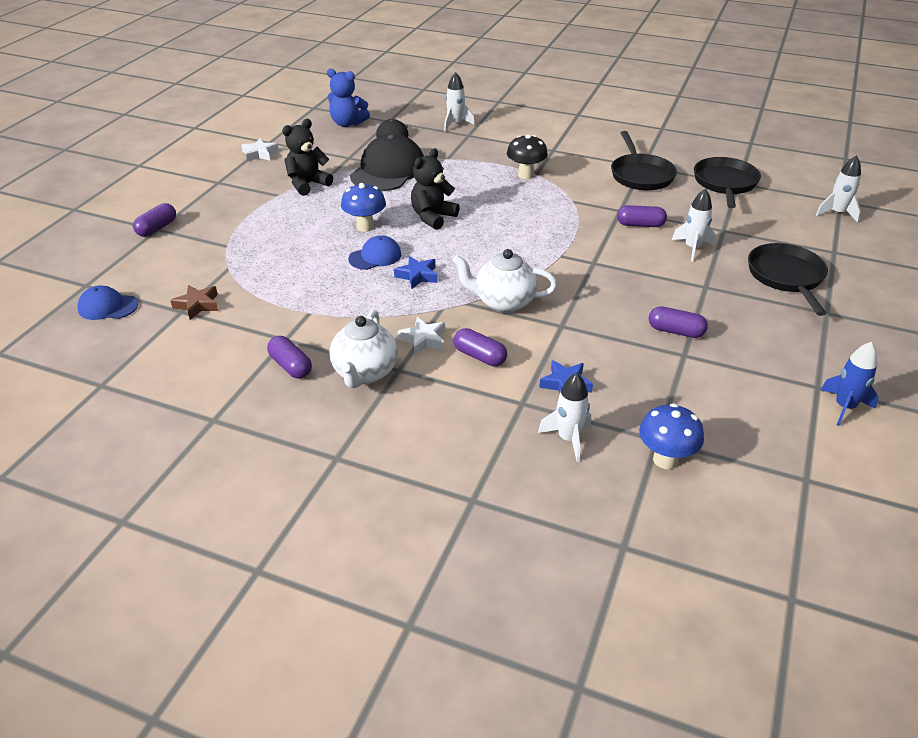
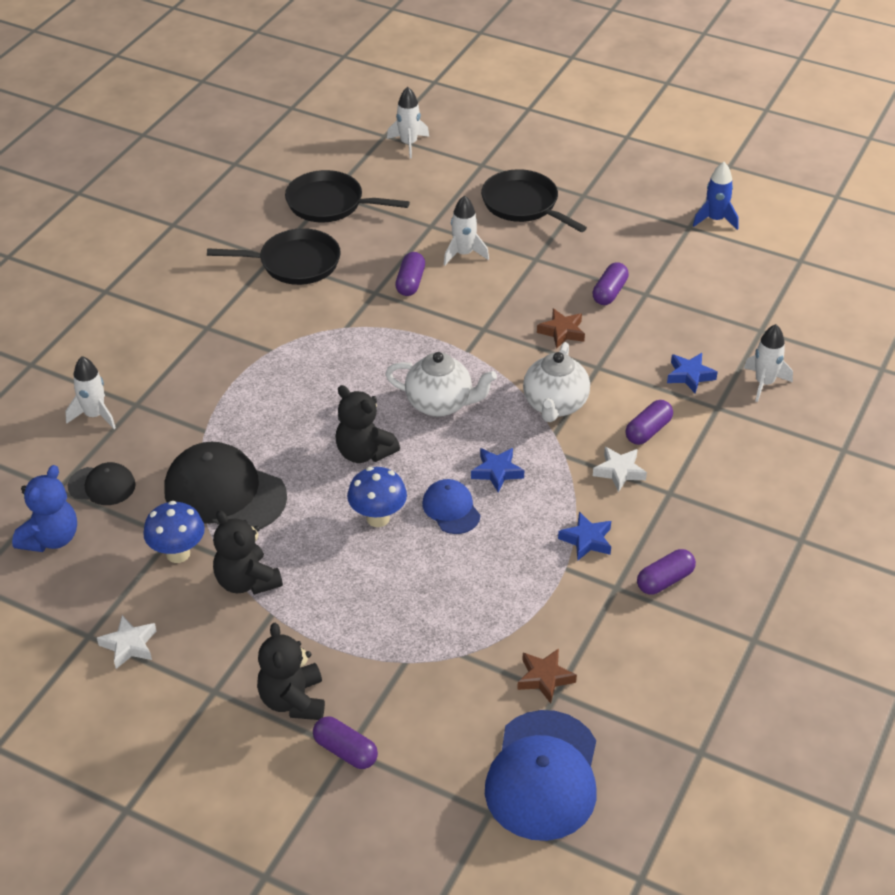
camera: 85 degrees left, 5 degrees up
(108, 307) = (543, 775): blue cap -> blue cap, size x1.89
(203, 207) = (293, 700): none -> black teddy bear
(340, 323) = (586, 540): none -> blue star
(365, 373) = (675, 519): white teapot -> white teapot (440, 404)
(525, 175) = (271, 360): black mushroom -> none
(605, 304) = (562, 332): none -> brown star
(665, 460) = (785, 330): blue mushroom -> blue mushroom (178, 553)
(786, 277) = (523, 204): black pan -> black pan turned 45 degrees clockwise

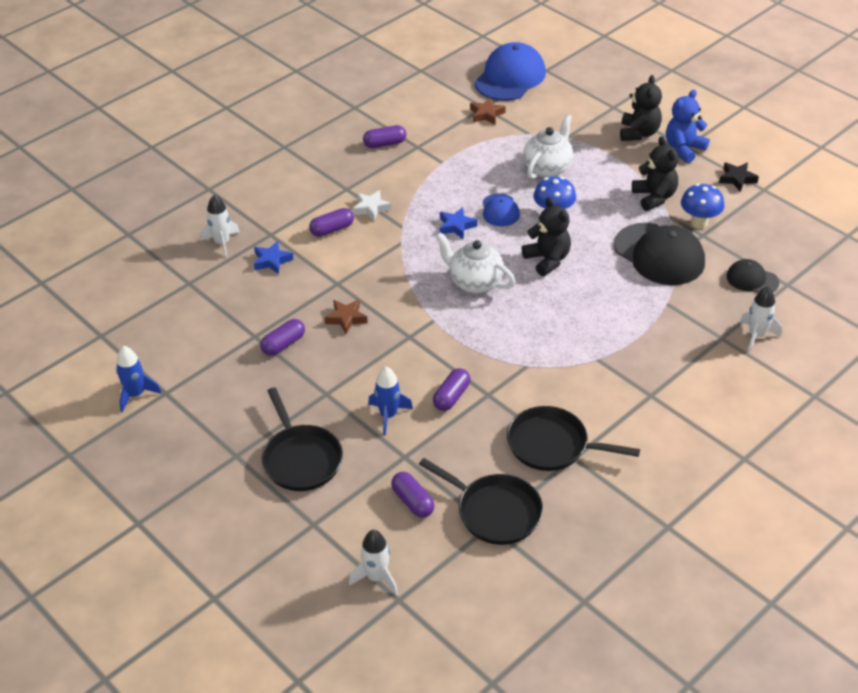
camera: 160 degrees left, 0 degrees up
(51, 538) = (791, 251): blue teddy bear -> blue teddy bear (683, 149)
(129, 645) = (737, 179): white star -> black star
(345, 751) = (614, 106): purple capsule -> purple capsule (413, 501)
(464, 254) = (388, 415): white rocket -> blue rocket
(555, 405) = (388, 262): white teapot -> white teapot (547, 168)
(586, 540) = (419, 174): blue star -> none

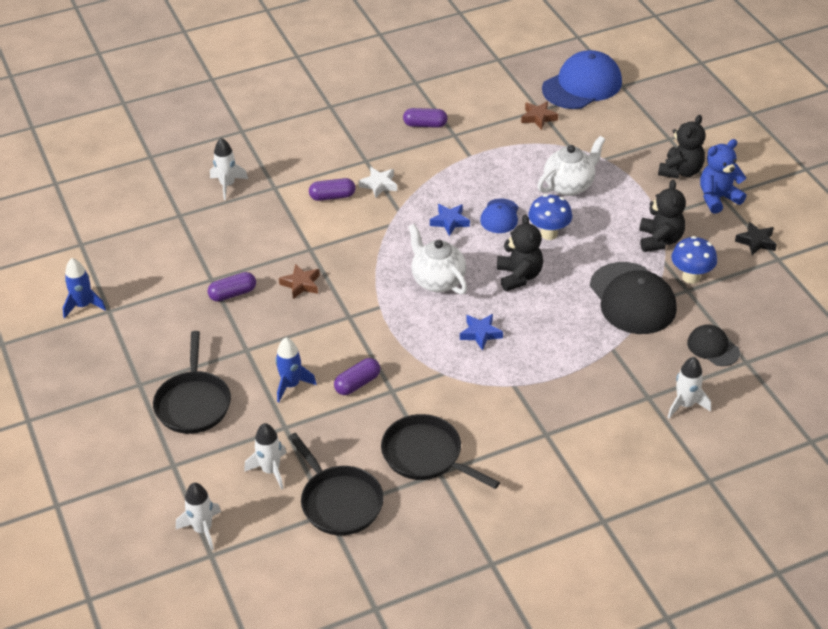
camera: 20 degrees right, 0 degrees up
(272, 261) = (263, 213): blue star -> blue star (480, 334)
(413, 501) = (270, 470): purple capsule -> white rocket

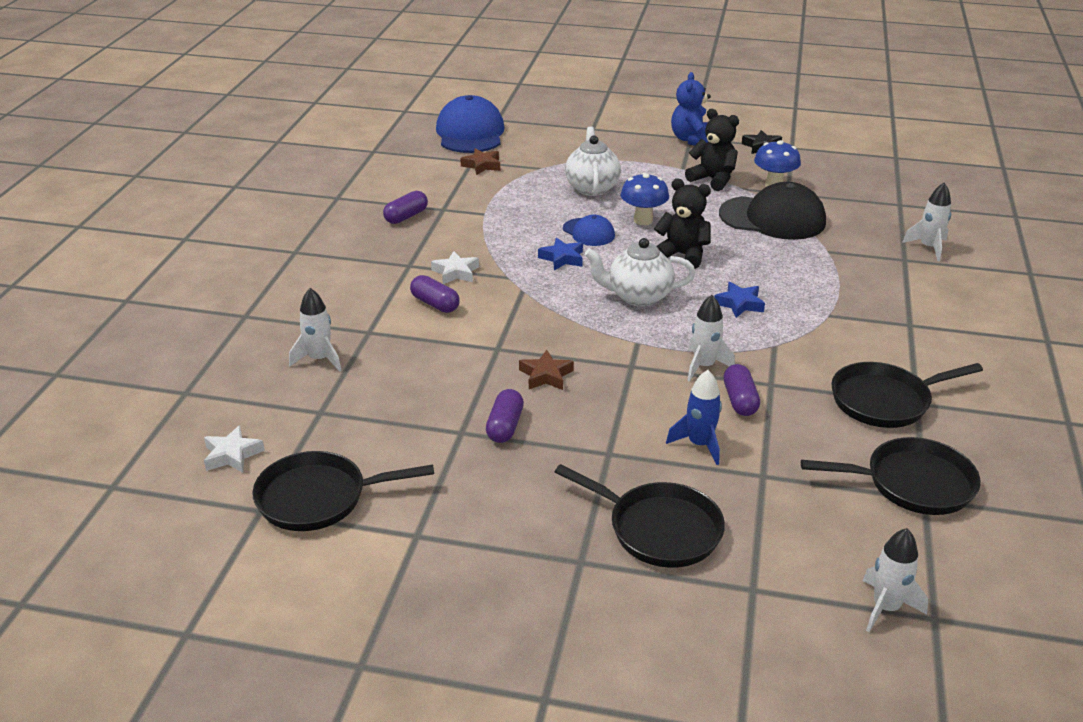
camera: 55 degrees left, 10 degrees down
(83, 305) = (380, 554): blue rocket -> none
(107, 258) = (318, 498): none -> black pan
(114, 207) = (232, 455): none -> white star
(270, 470) = (825, 513): white rocket -> white rocket (704, 366)
(332, 196) = (435, 304): purple capsule -> purple capsule turned 75 degrees counterclockwise
(680, 171) = (639, 140): black teddy bear -> none
(713, 347) = (869, 210): black cap -> none

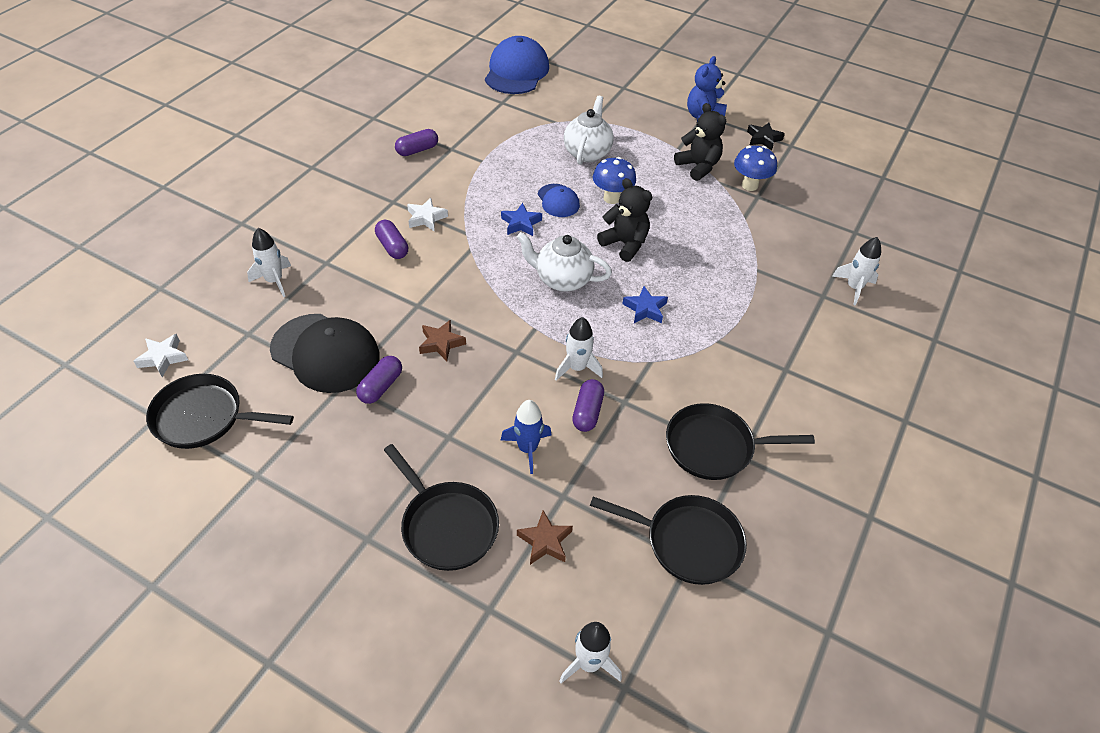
camera: 15 degrees right, 15 degrees up
(482, 165) = (507, 109): brown star -> brown star (545, 541)
(772, 218) = (727, 221): black cap -> black cap (325, 353)

